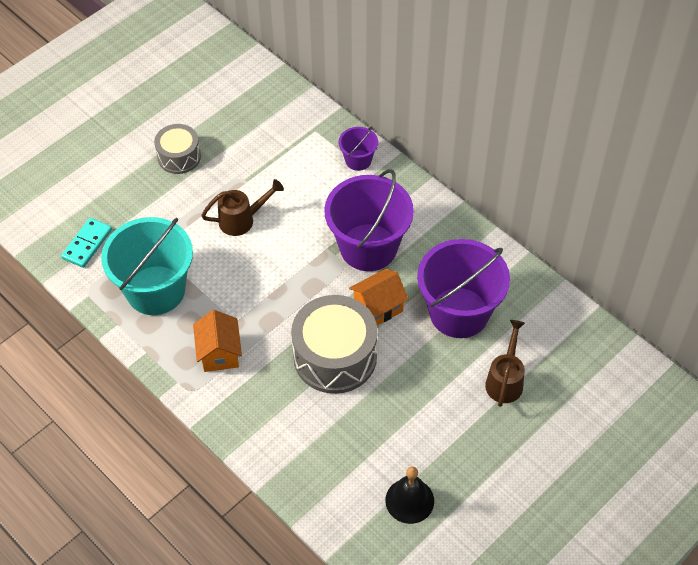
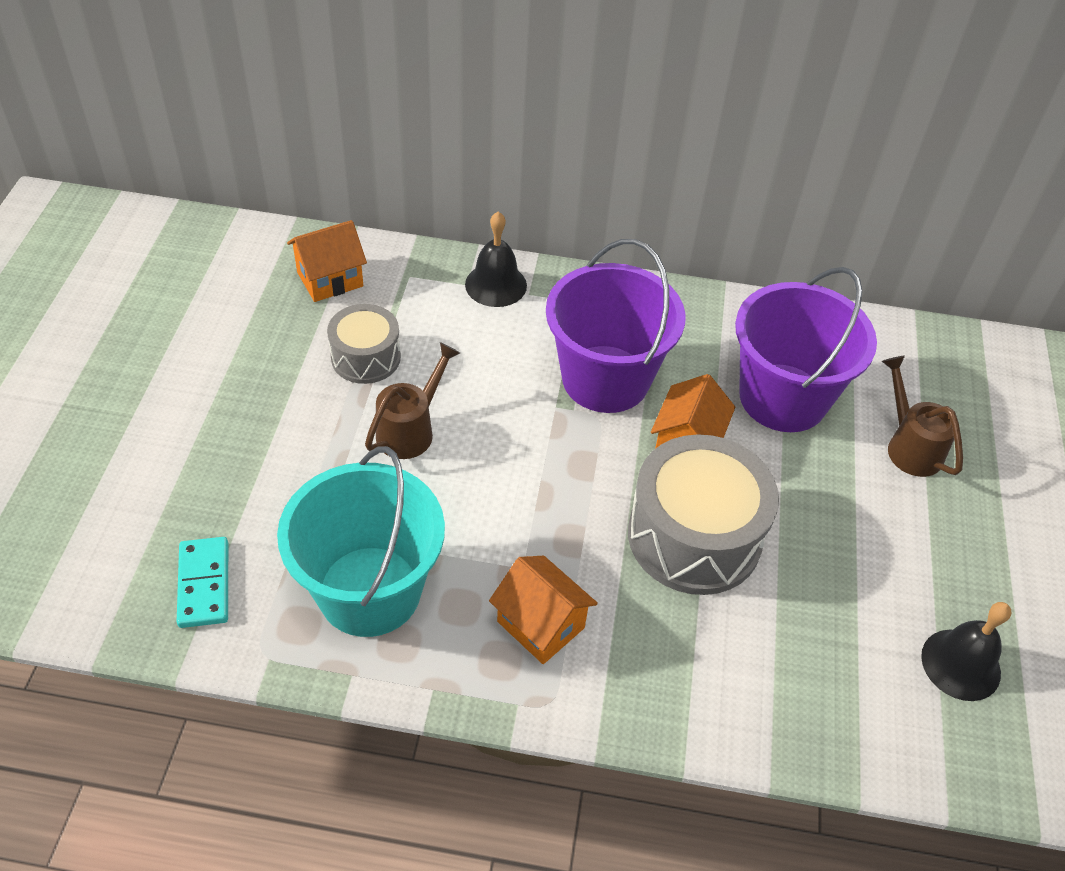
camera: 40 degrees left, 5 degrees down
(179, 157) = (247, 393): grey drum -> grey drum (366, 357)
(271, 111) = (330, 279): none -> orange house
(358, 160) = (496, 285): purple bucket -> black bell

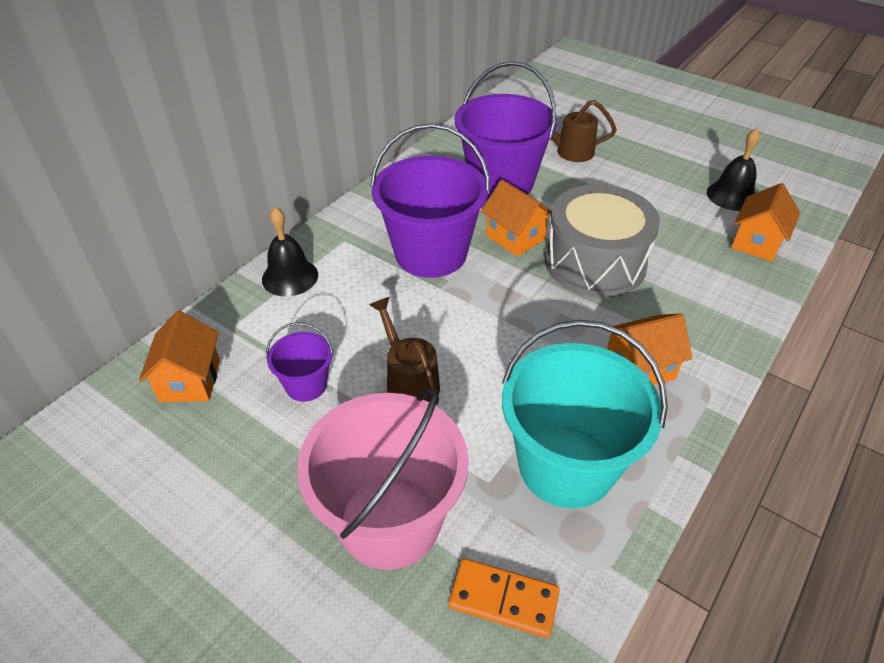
camera: 60 degrees left, 5 degrees down
(204, 584) = (503, 599): turquoise domino -> orange domino
(248, 476) = (389, 521): none -> pink bucket
(366, 357) = (306, 385): grey drum -> purple bucket
(868, 714) = (756, 242): none -> orange house

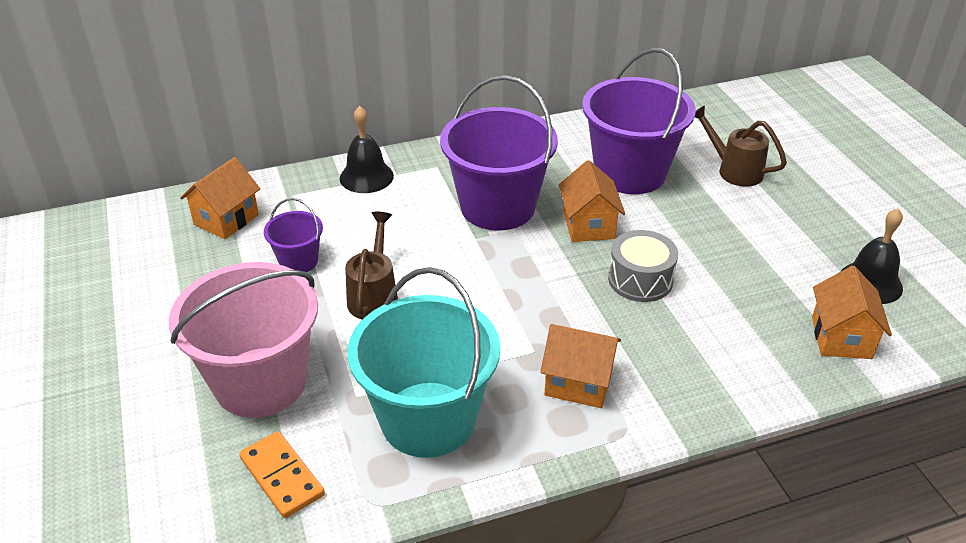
camera: 35 degrees right, 5 degrees down
(595, 263) = (640, 279): grey drum -> grey drum, size x0.57
(756, 242) = (841, 337): orange house -> orange house turned 60 degrees counterclockwise

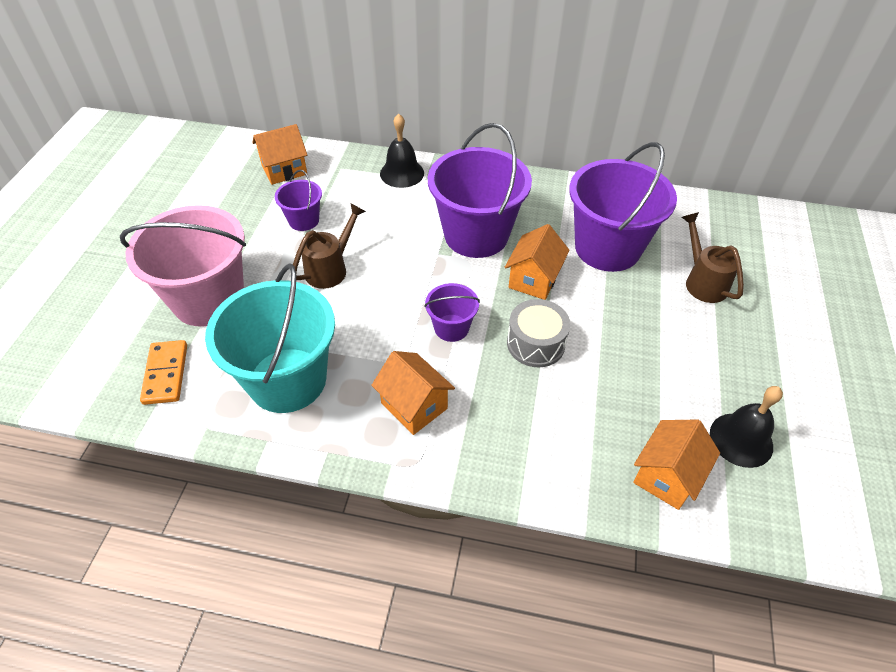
camera: 30 degrees right, 10 degrees up
(550, 299) = (451, 328): none -> purple bucket

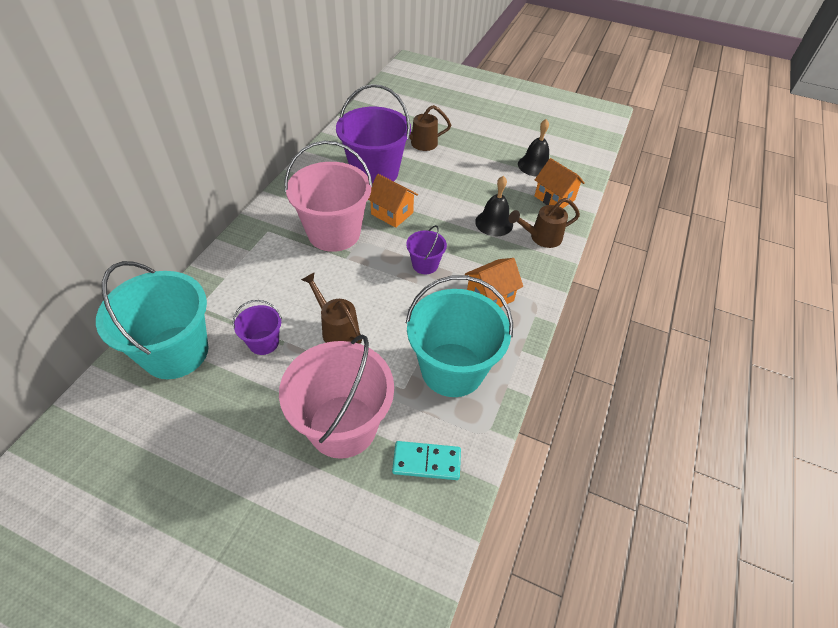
camera: 80 degrees left, 0 degrees up
(165, 374) = (426, 462): orange domino -> turquoise domino
(284, 170) = (176, 352): orange house -> turquoise bucket
(402, 173) = (233, 264): black bell -> black bell (494, 223)
(476, 235) = (334, 233): purple bucket -> pink bucket
(536, 343) = (450, 226): grey drum -> none
(558, 462) = (541, 237): none -> brown watering can

